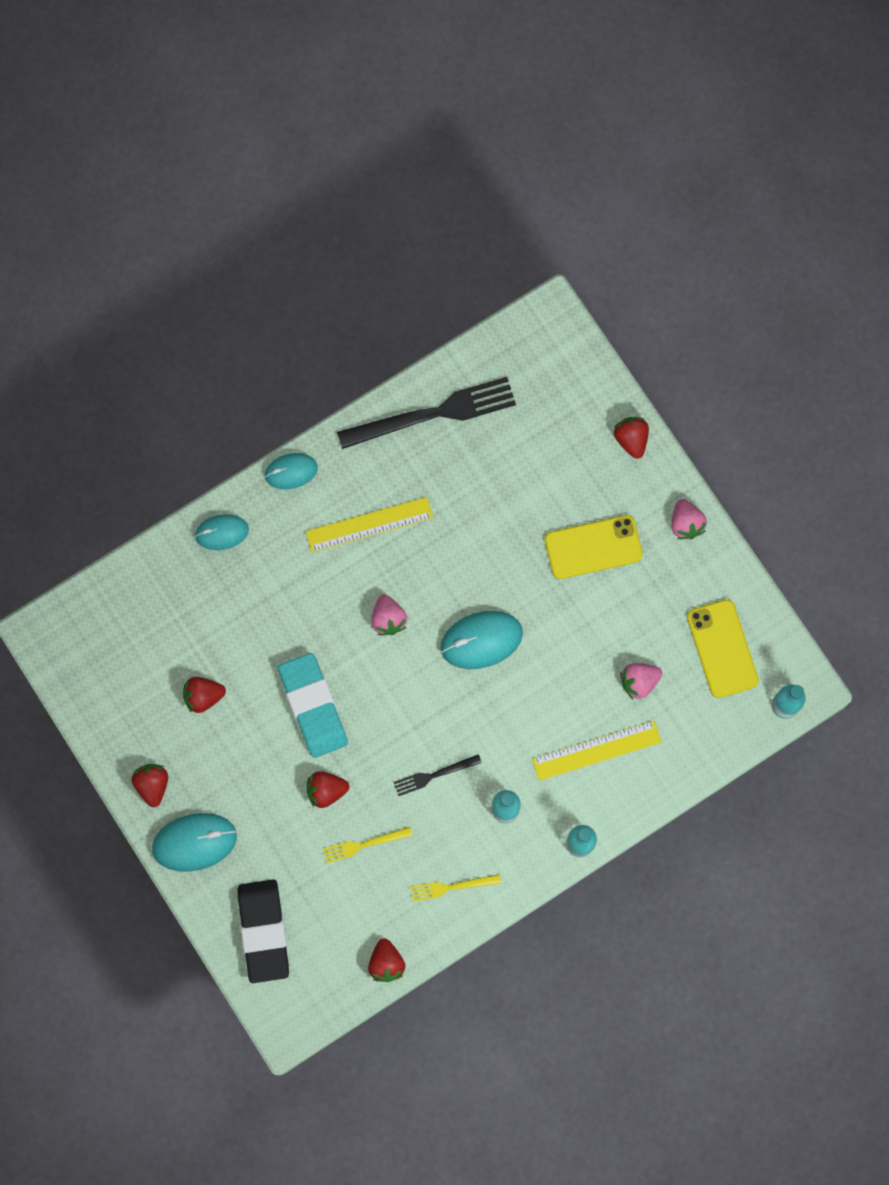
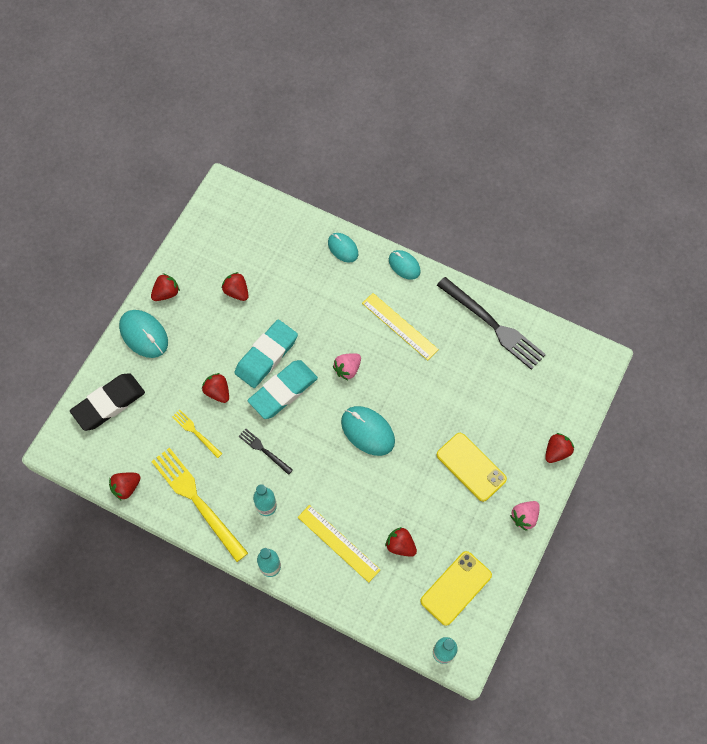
camera: 60 degrees right, 10 degrees down
(371, 711) = (283, 391): none -> turquoise eraser
(451, 887) = (197, 501): yellow fork -> yellow fork, size x2.06
(639, 682) = (400, 545): pink strawberry -> red strawberry

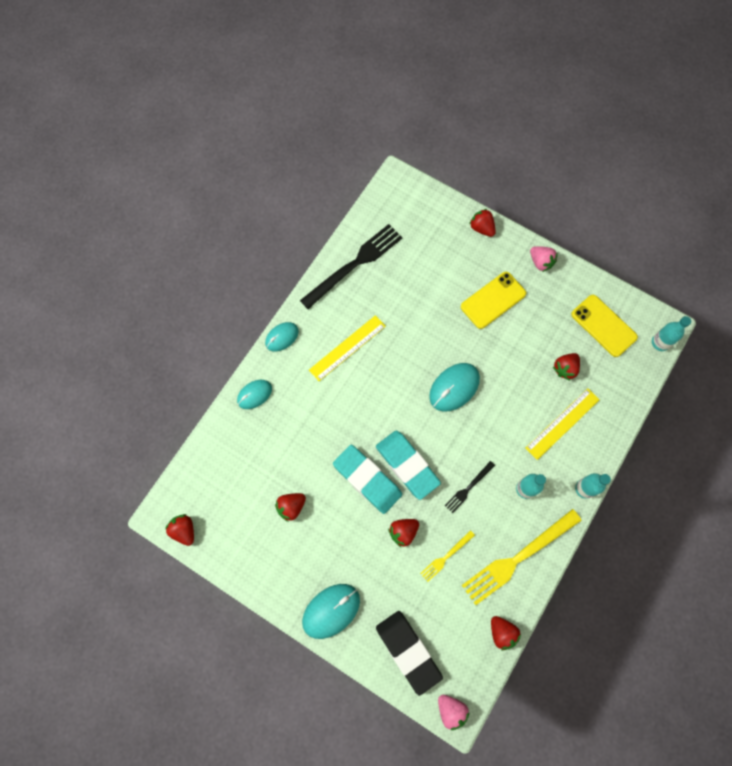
camera: 85 degrees left, 5 degrees up
(166, 293) = (284, 584): red strawberry -> red strawberry (184, 530)
(347, 369) = (388, 401): pink strawberry -> pink strawberry (451, 710)

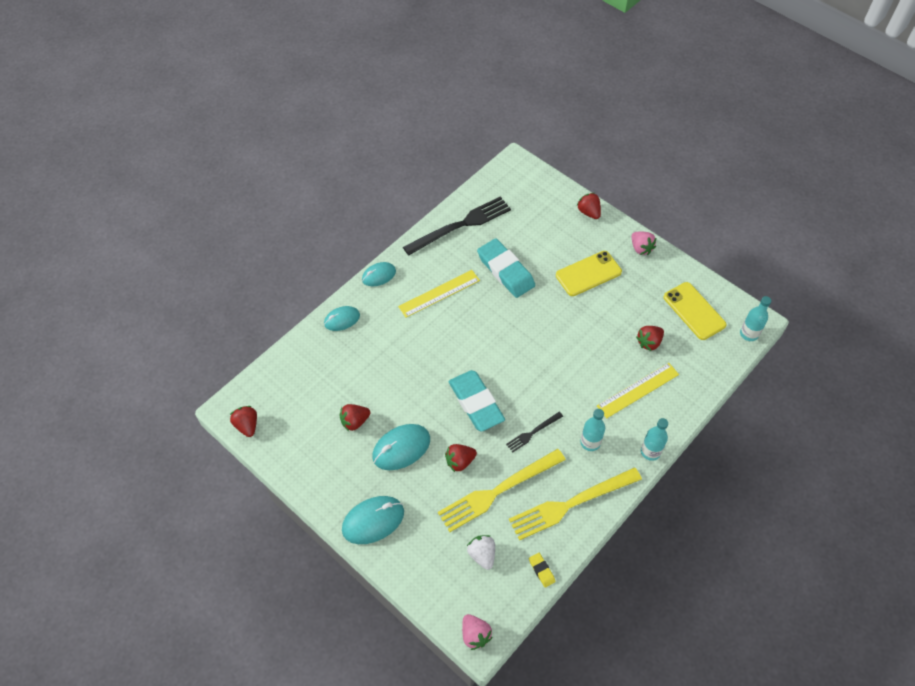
camera: 10 degrees right, 15 degrees down
(367, 479) = (434, 409): turquoise eraser -> turquoise eraser (505, 271)
(408, 651) = (442, 572): black eraser -> none
(443, 627) = (482, 555): none -> white strawberry
(446, 557) = (498, 491): yellow fork -> yellow fork, size x2.06
(454, 387) = (536, 342): turquoise mouse -> turquoise mouse (401, 448)
(502, 632) = (541, 570): red strawberry -> yellow eraser

